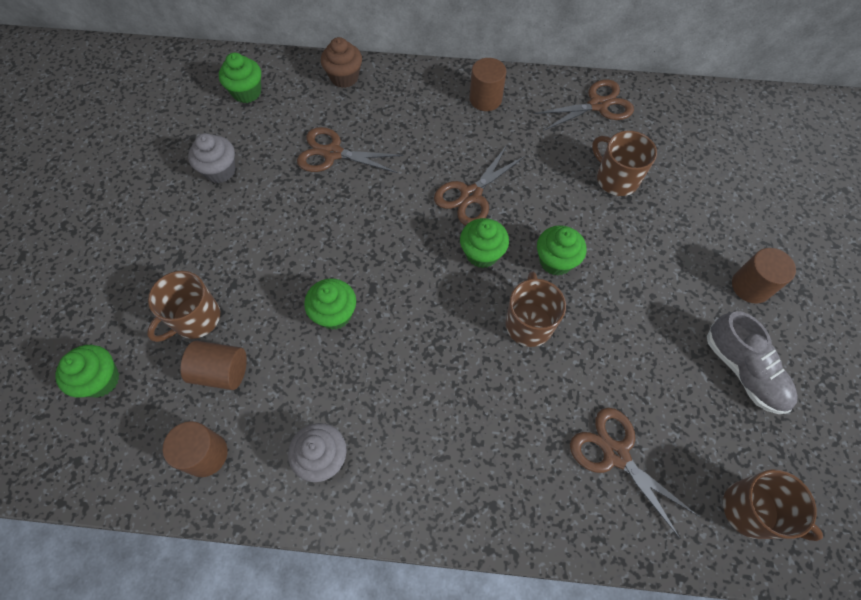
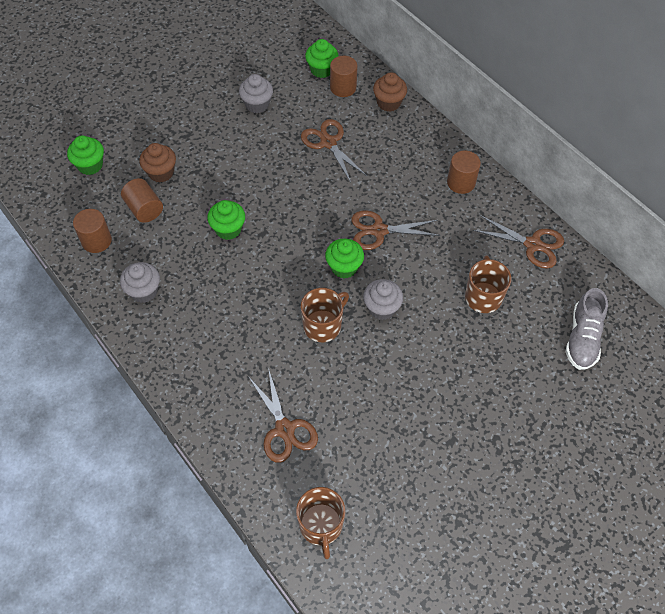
camera: 45 degrees right, 5 degrees down
(195, 318) = (161, 173): brown mug -> brown cupcake
(556, 261) = (381, 308): green cupcake -> grey cupcake
(615, 454) = (284, 429): brown scissors -> brown scissors turned 150 degrees clockwise
(743, 370) = (414, 463): grey shoe -> grey shoe (582, 338)
(750, 286) = (485, 429): brown cylinder -> brown cylinder (343, 87)

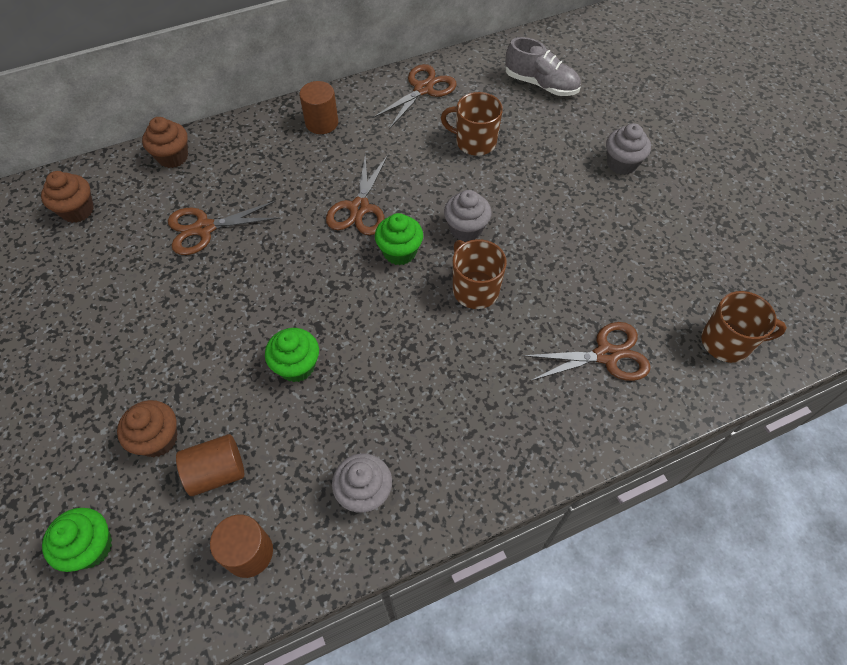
camera: 75 degrees left, 0 degrees up
(257, 104) = (95, 294): grey cupcake -> grey cupcake (621, 164)
(321, 70) = (77, 210): green cupcake -> brown cupcake
(343, 87) = (122, 195): brown cylinder -> none

